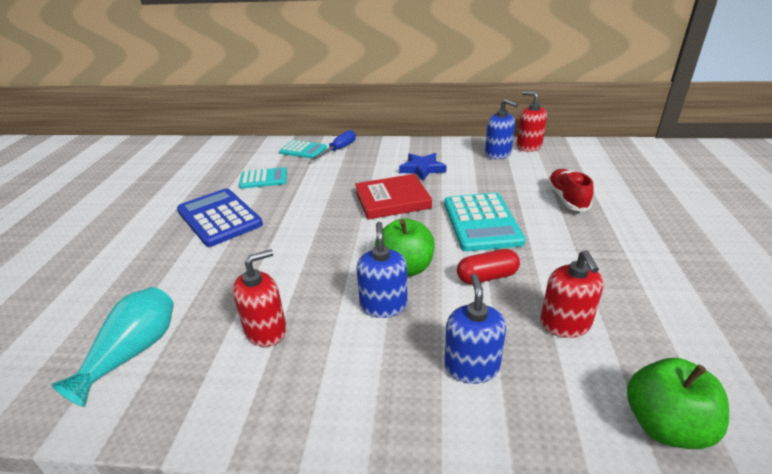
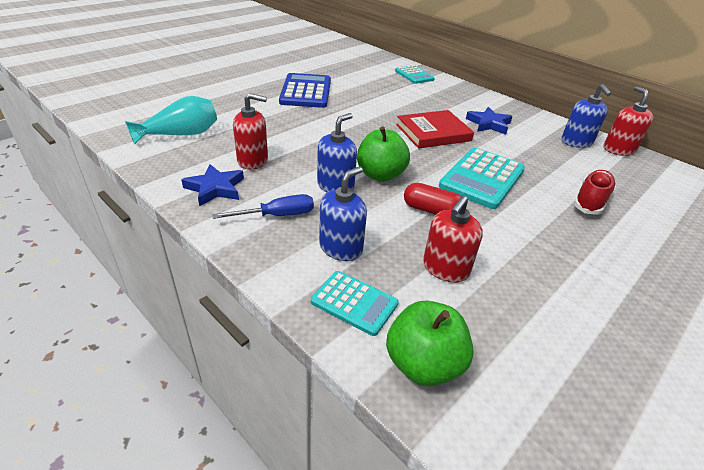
camera: 35 degrees right, 5 degrees up
(264, 179) = (362, 82): turquoise calculator -> turquoise calculator (354, 303)
(268, 392) = (215, 188): none -> blue star
(339, 149) = (442, 85): blue screwdriver -> blue screwdriver (277, 215)
(392, 200) = (433, 133): red book -> red book turned 45 degrees counterclockwise

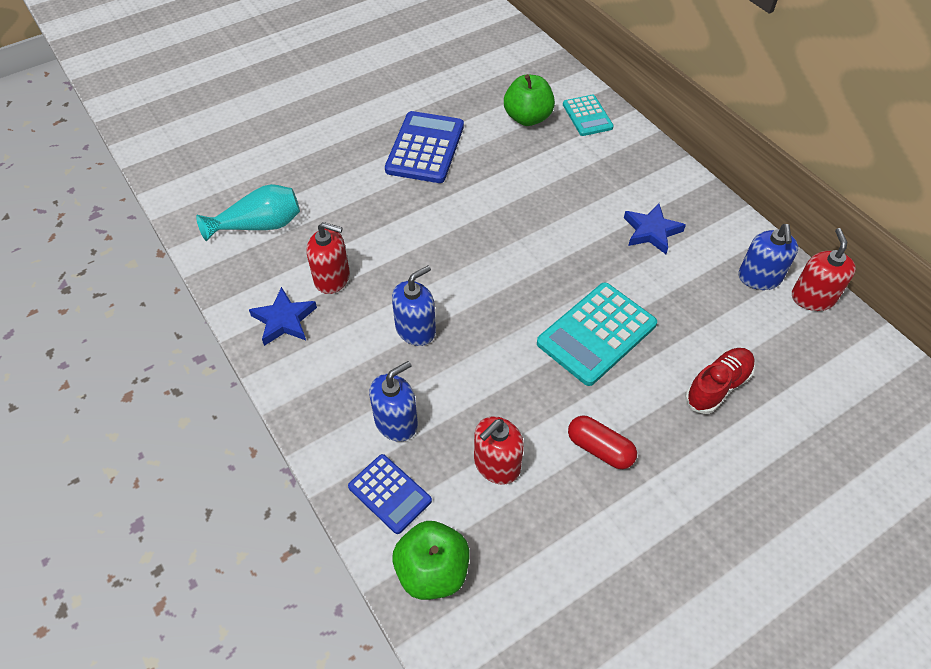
camera: 15 degrees right, 15 degrees up
(277, 215) = (341, 368): blue screwdriver -> none
(354, 303) = (390, 494): turquoise calculator -> blue calculator
(380, 175) = (473, 316): green apple -> green apple (527, 118)
(431, 210) = (513, 380): red capsule -> red capsule (599, 449)
(433, 133) = (567, 244): red book -> none

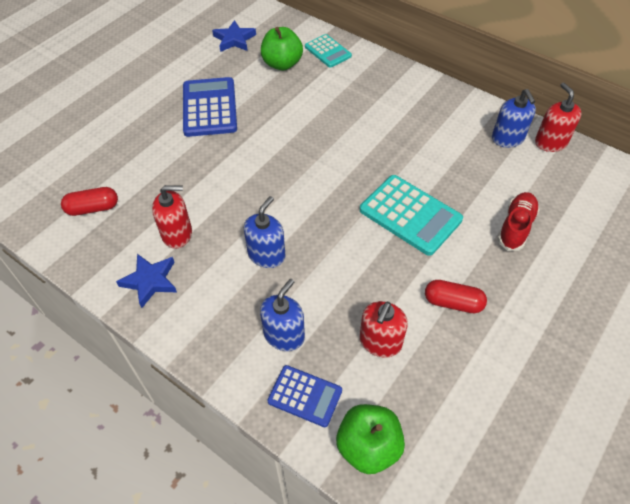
camera: 20 degrees left, 0 degrees up
(259, 225) = (93, 208): turquoise vase -> red capsule
(596, 334) = (410, 215): turquoise calculator -> turquoise calculator turned 75 degrees counterclockwise
(651, 231) = (415, 126): blue star -> blue star (234, 40)

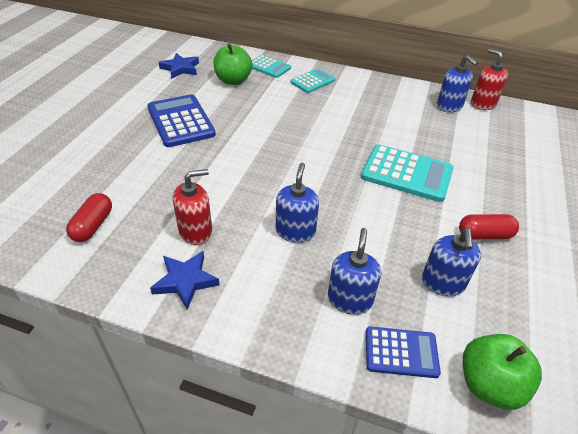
camera: 20 degrees left, 10 degrees down
(93, 208) = (93, 225): red capsule -> red capsule turned 45 degrees counterclockwise
(367, 78) = (312, 81): none -> turquoise calculator
(380, 342) = (443, 283): red soap dispenser -> blue soap dispenser
(515, 227) = (496, 167): red shoe -> none

